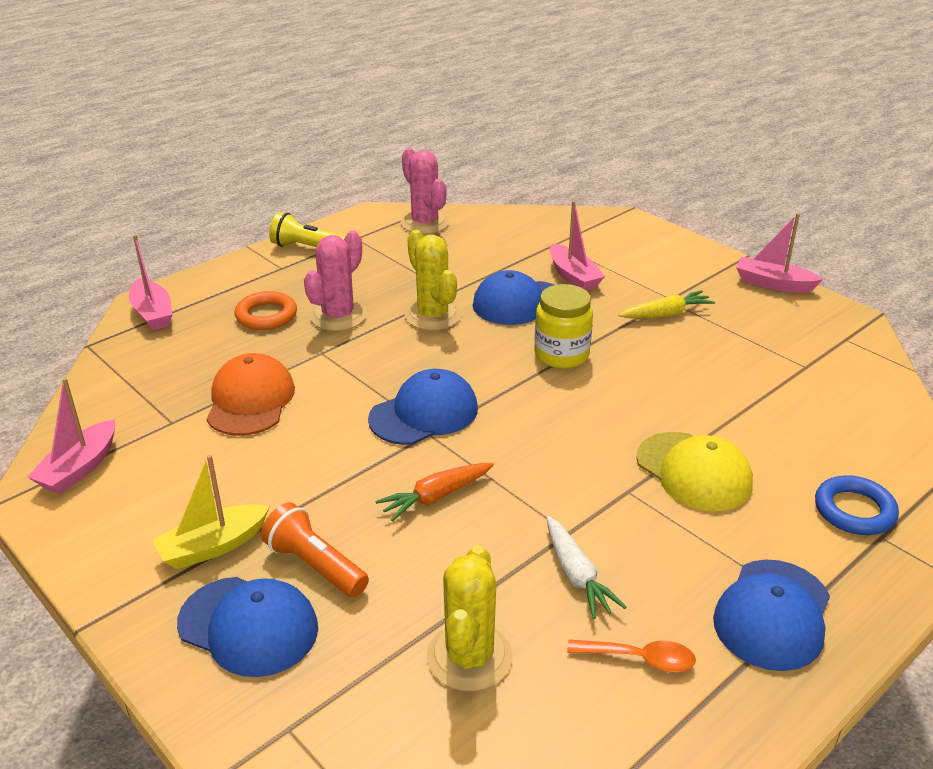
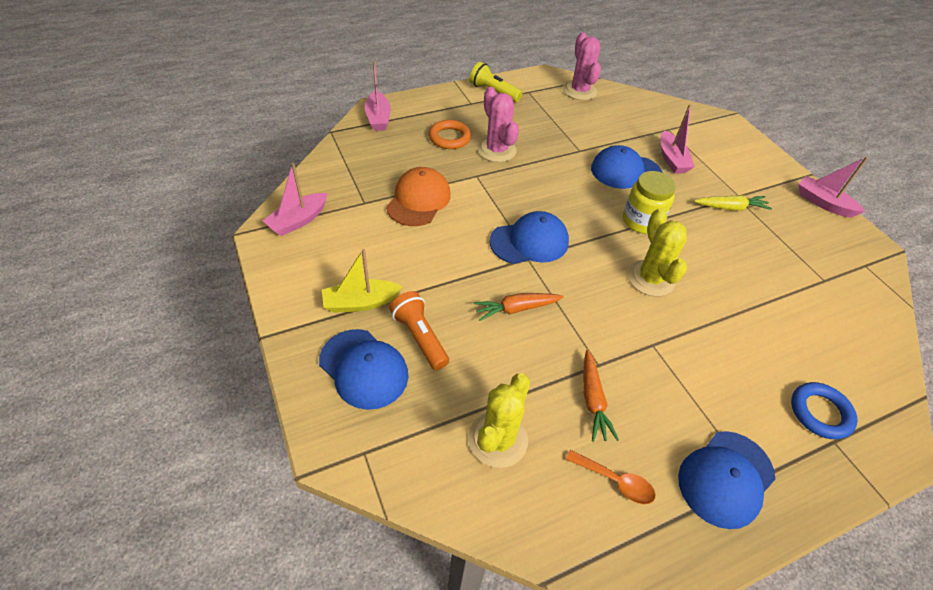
camera: 15 degrees right, 15 degrees up
(338, 316) = (496, 150): pink cactus -> pink cactus turned 75 degrees counterclockwise
(432, 316) = (561, 166): yellow cactus -> yellow cactus (650, 278)
(576, 575) = (593, 400): white carrot -> orange carrot
(694, 471) = (706, 343): yellow cap -> none

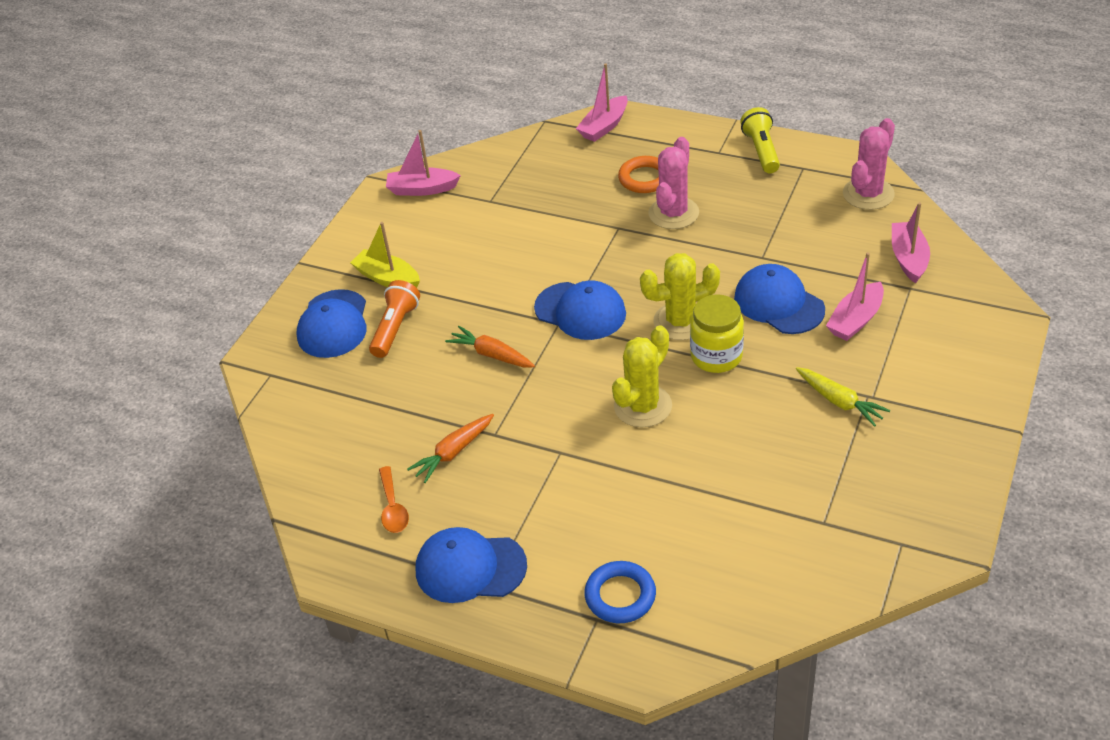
camera: 55 degrees right, 5 degrees down
(418, 200) = (536, 222): orange cap -> none
(498, 439) = (355, 427): yellow cactus -> yellow cactus (681, 321)
(823, 203) = (970, 464): pink boat -> pink boat (908, 258)

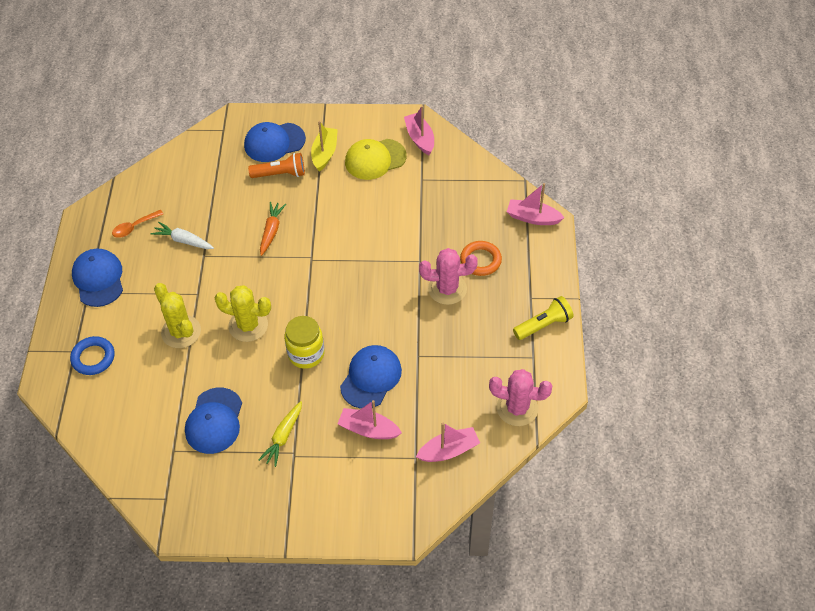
camera: 65 degrees right, 10 degrees up
(430, 234) = (375, 159): none -> yellow cap
(453, 452) = (183, 240): orange carrot -> white carrot
(580, 311) = (326, 265): blue cap -> blue cap (214, 421)
(681, 321) = (334, 324): yellow cactus -> yellow cactus (181, 332)

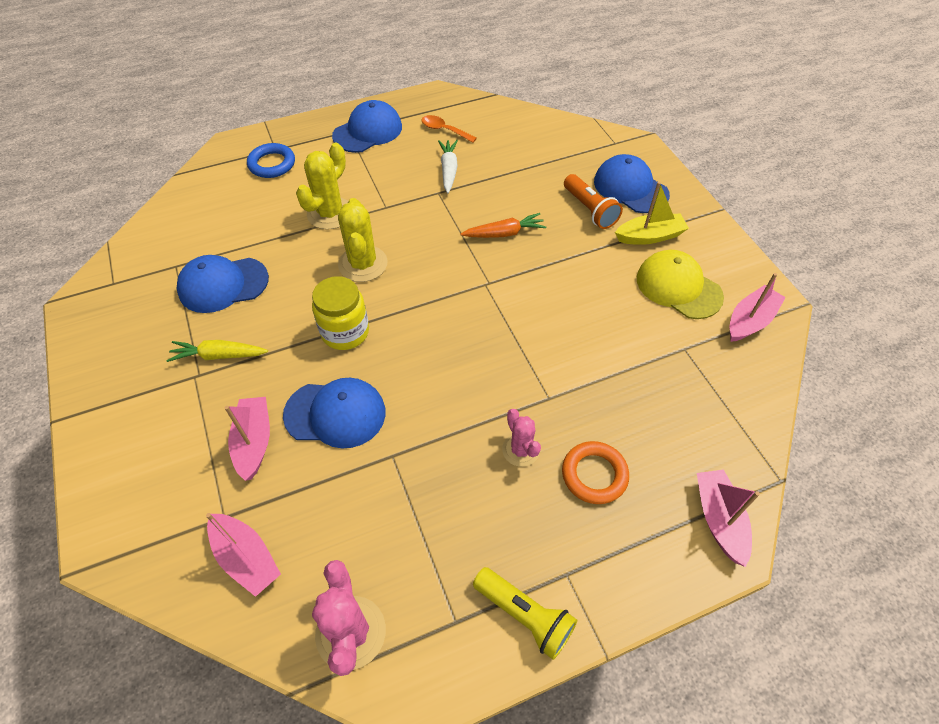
camera: 65 degrees right, 0 degrees up
(447, 289) = (520, 450): pink cactus -> pink cactus, size x0.63

